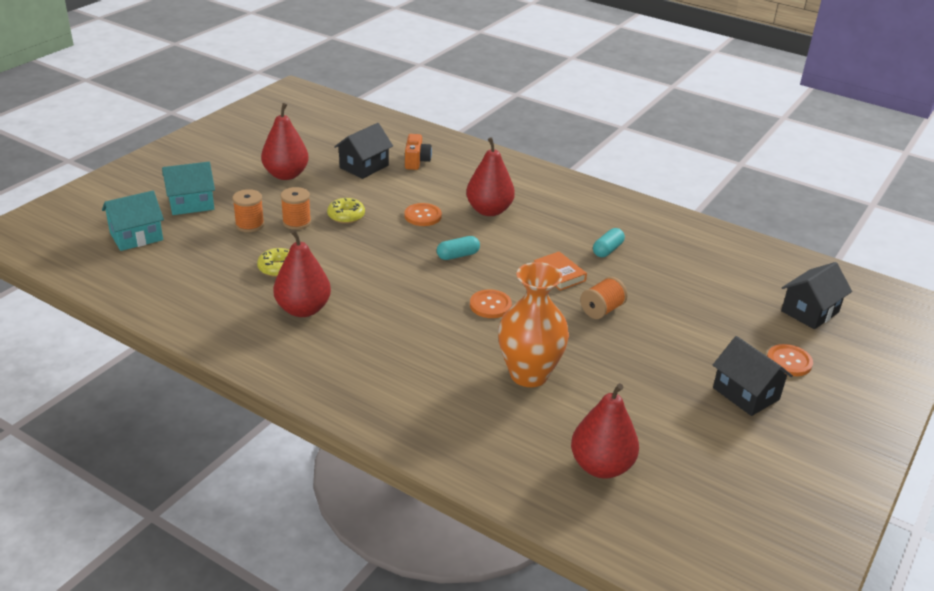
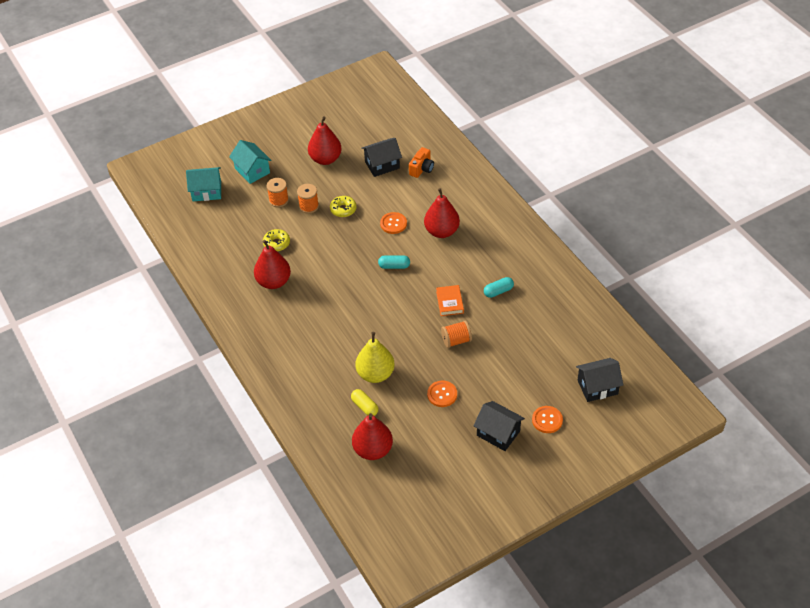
camera: 30 degrees right, 15 degrees up
(191, 203) = (252, 170): turquoise house -> turquoise house turned 45 degrees clockwise
(490, 305) = (388, 314): orange button -> orange button (442, 394)
(529, 374) = (375, 374): orange vase -> yellow pear
(545, 416) = (365, 406): none -> yellow capsule
(746, 394) = (498, 433): black house -> black house turned 45 degrees counterclockwise

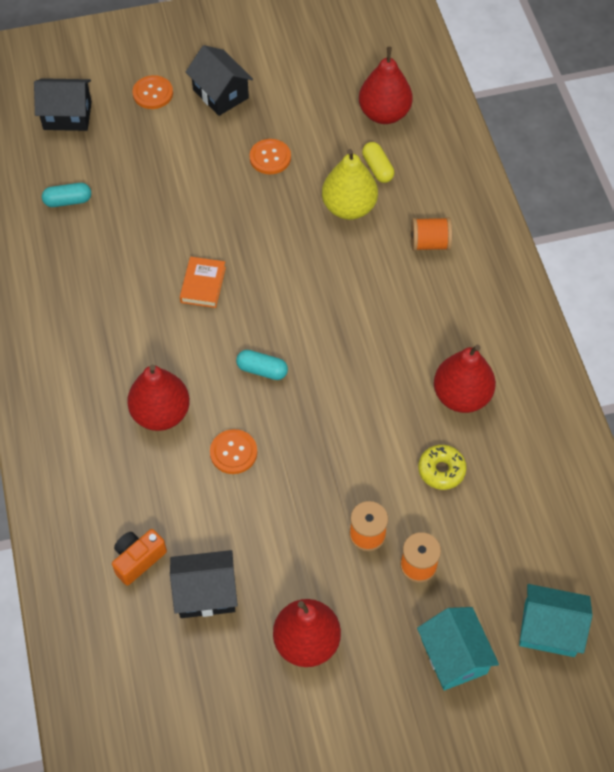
camera: 165 degrees left, 10 degrees up
(343, 209) = (309, 509): yellow donut -> none
(456, 340) = (219, 225): orange spool -> orange spool (429, 243)
(498, 291) = (124, 282): turquoise capsule -> turquoise capsule (68, 201)

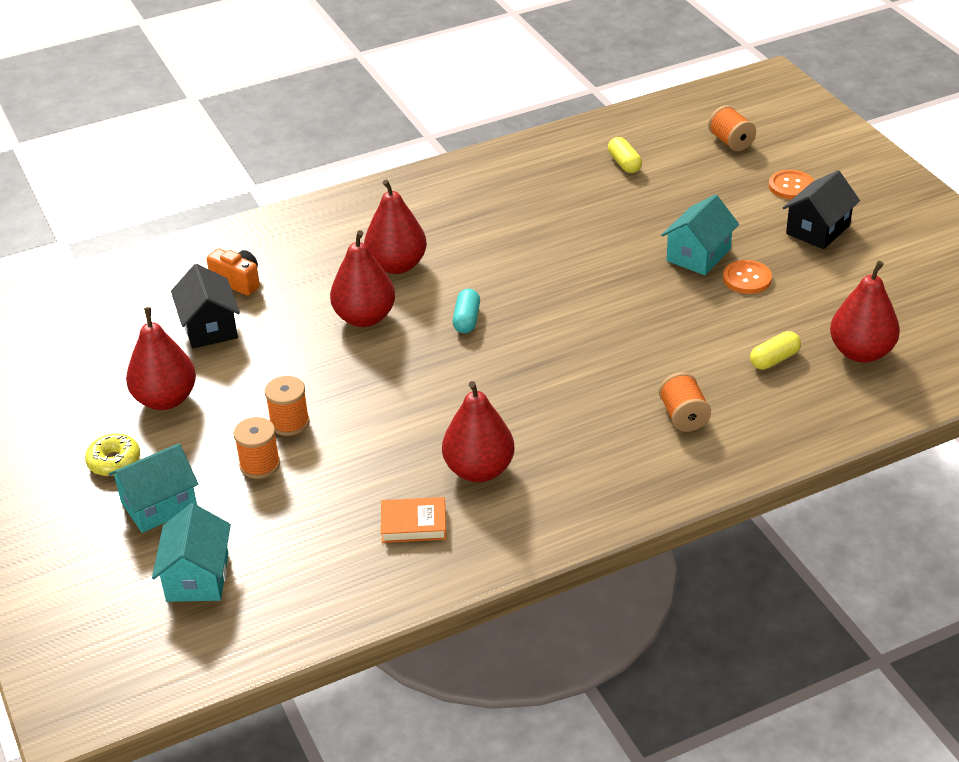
camera: 80 degrees right, 20 degrees down
(67, 115) = (731, 142): black house -> orange spool
(68, 201) = (624, 163): turquoise capsule -> yellow capsule
(203, 285) = (557, 263): orange book -> orange book (413, 524)
(227, 181) = (698, 255): none -> turquoise house
(233, 452) = (364, 318): orange button -> red pear
(349, 207) = (706, 346): yellow pear -> none
(441, 470) = (378, 467): yellow donut -> yellow donut (114, 461)

